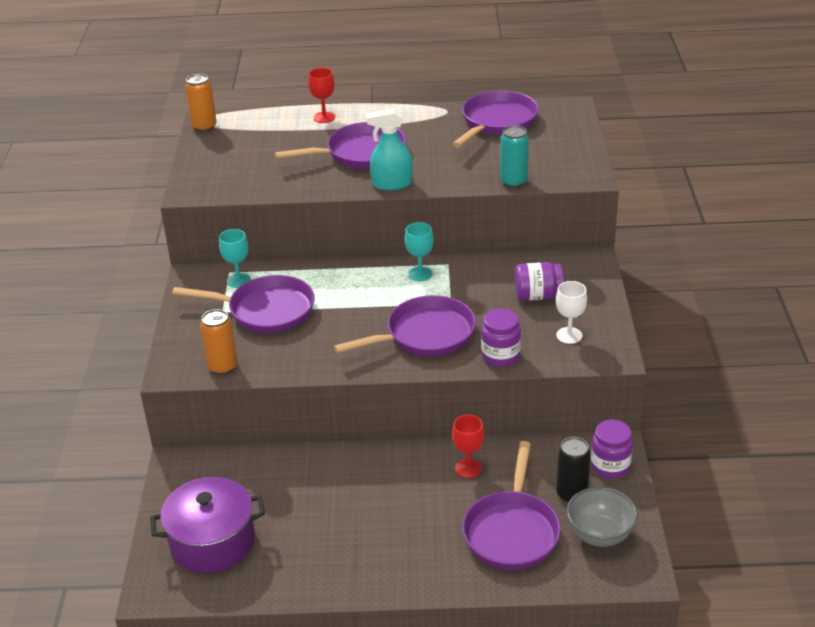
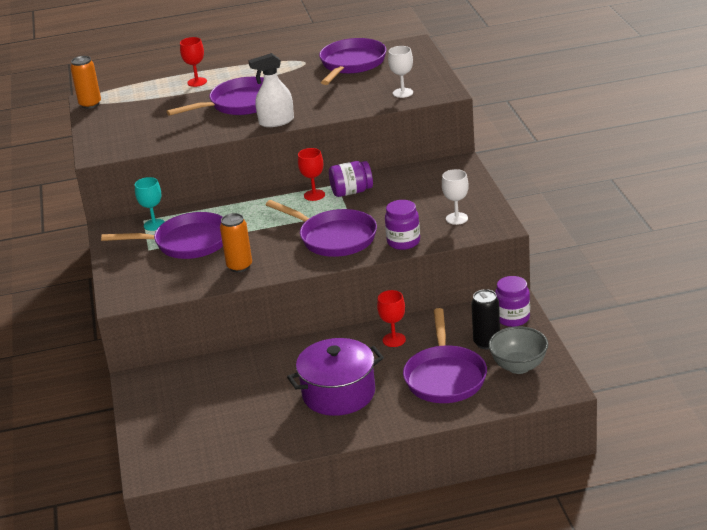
camera: 10 degrees left, 5 degrees down
(212, 542) = (189, 430): purple pot -> purple pot (338, 393)
(223, 367) = (164, 289): orange can -> orange can (239, 266)
(392, 184) = (276, 121): turquoise spray bottle -> white spray bottle
(420, 274) = (314, 195): turquoise goblet -> red goblet
(425, 335) = (334, 238): purple pan -> purple pan turned 75 degrees clockwise
(513, 182) = (381, 105): turquoise can -> none
(537, 296) = (421, 195): purple jar -> purple jar (351, 192)
(542, 170) = (403, 93): none -> white goblet

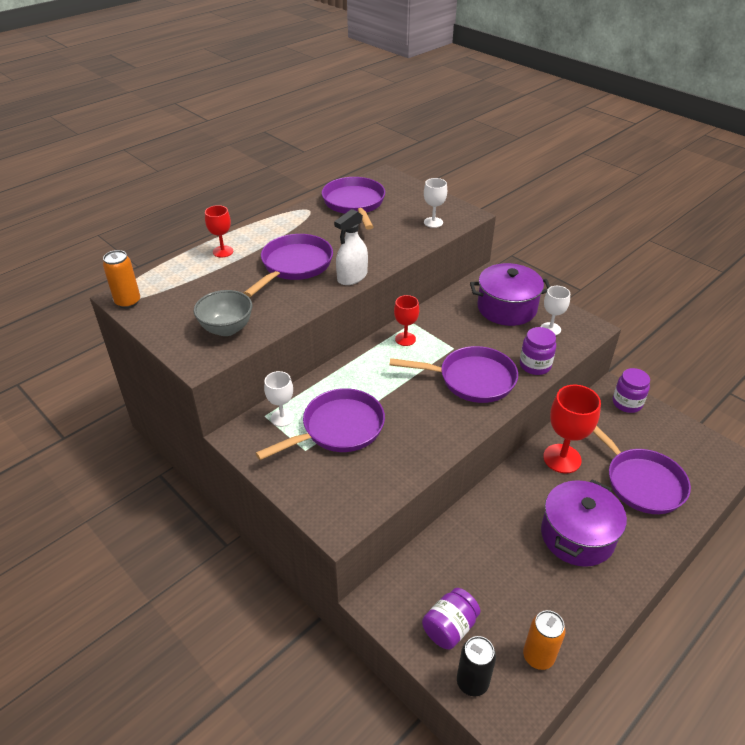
camera: 35 degrees left, 10 degrees up
(154, 225) = (282, 418): turquoise goblet -> white goblet
(239, 266) = (419, 440): orange can -> orange can (538, 656)
(351, 192) = (434, 326): purple jar -> purple jar (449, 628)
(394, 340) = (562, 458): red goblet -> red goblet, size x1.71
(437, 193) = (506, 308): none -> purple pot
(486, 343) = (634, 434): black can -> black can (472, 682)
(518, 366) = (681, 449): grey bowl -> grey bowl (227, 329)

